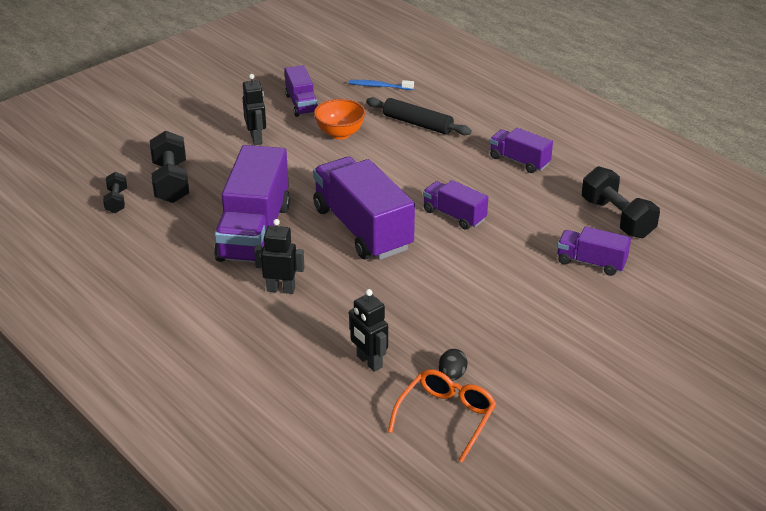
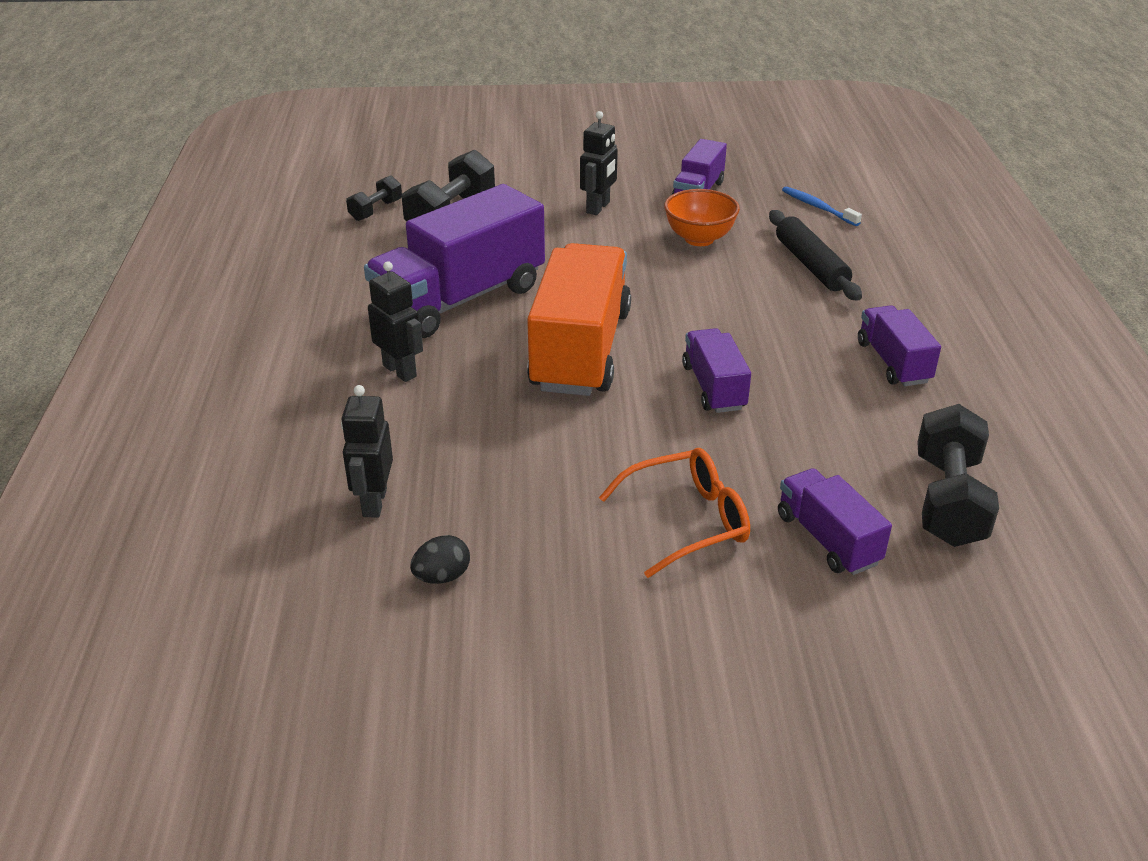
camera: 40 degrees right, 0 degrees up
(362, 229) = (580, 350): purple truck -> orange truck
(446, 417) = (363, 624): orange glasses -> orange glasses (688, 521)

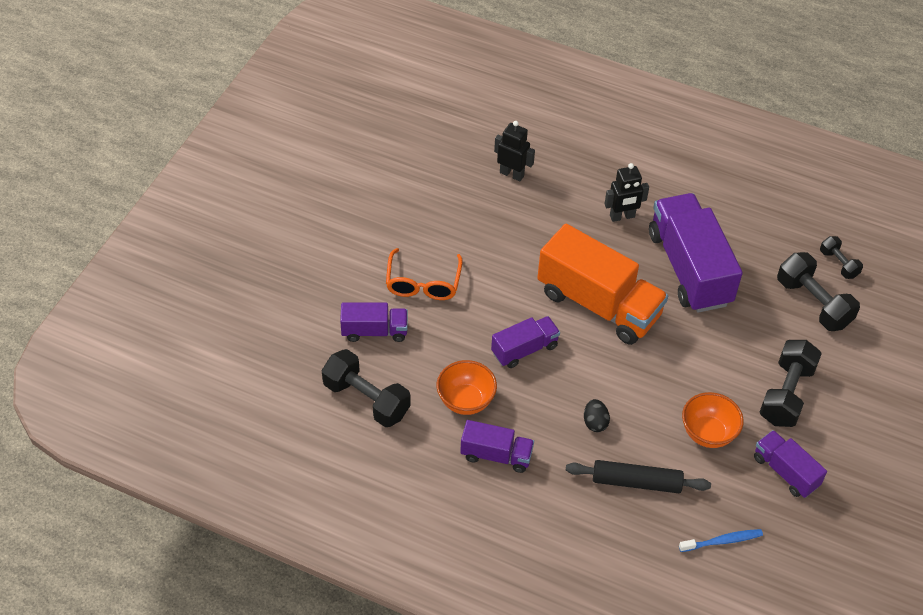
camera: 115 degrees right, 15 degrees up
(442, 577) = (445, 182): black egg -> black egg (595, 422)
(598, 208) = (786, 394): black robot -> black dumbbell
(714, 387) = (524, 349): purple truck -> purple truck turned 45 degrees counterclockwise
(846, 410) = (466, 401): none -> orange bowl

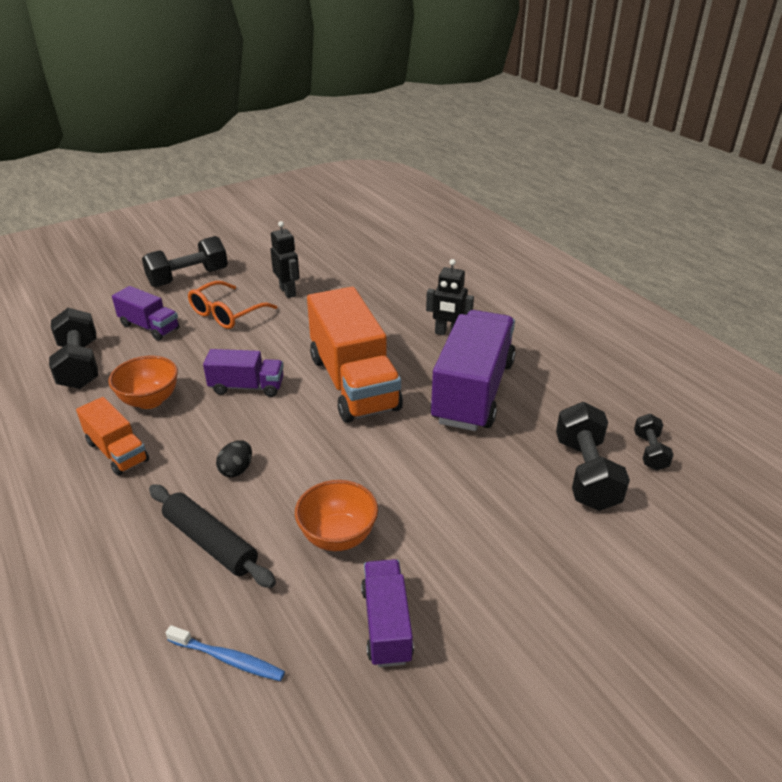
camera: 35 degrees right, 15 degrees down
(496, 455) = (117, 451): purple truck -> orange truck
(512, 174) = (383, 278): black robot -> black robot (288, 292)
(786, 394) = (469, 543): black dumbbell -> black dumbbell (188, 278)

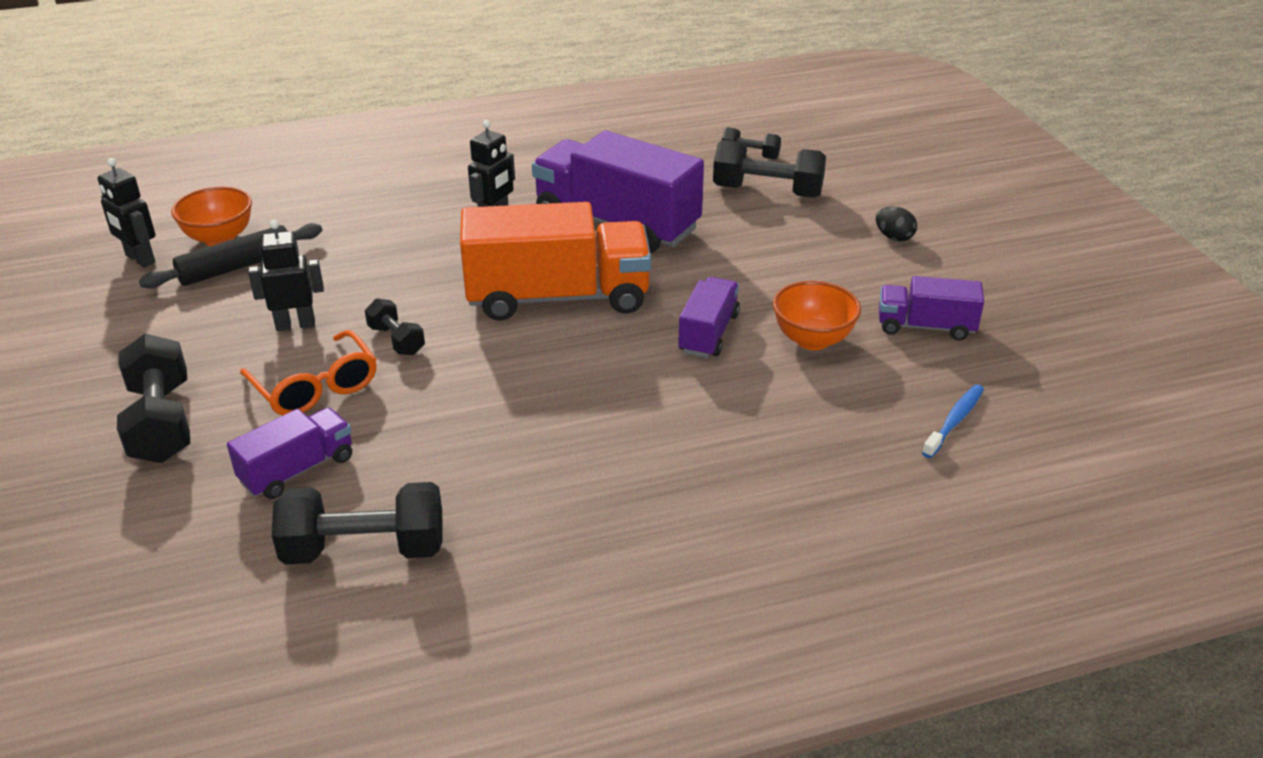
camera: 75 degrees left, 0 degrees up
(117, 451) = (610, 501): orange truck -> none
(150, 400) = (506, 470): orange bowl -> orange bowl (219, 238)
(210, 542) = (800, 425): black rolling pin -> black rolling pin (236, 267)
(236, 470) = (686, 399): black egg -> black egg (894, 237)
(247, 387) = (521, 380): purple truck -> purple truck (708, 333)
(281, 329) = (396, 340): none -> black dumbbell
(338, 230) = (140, 259): none -> black robot

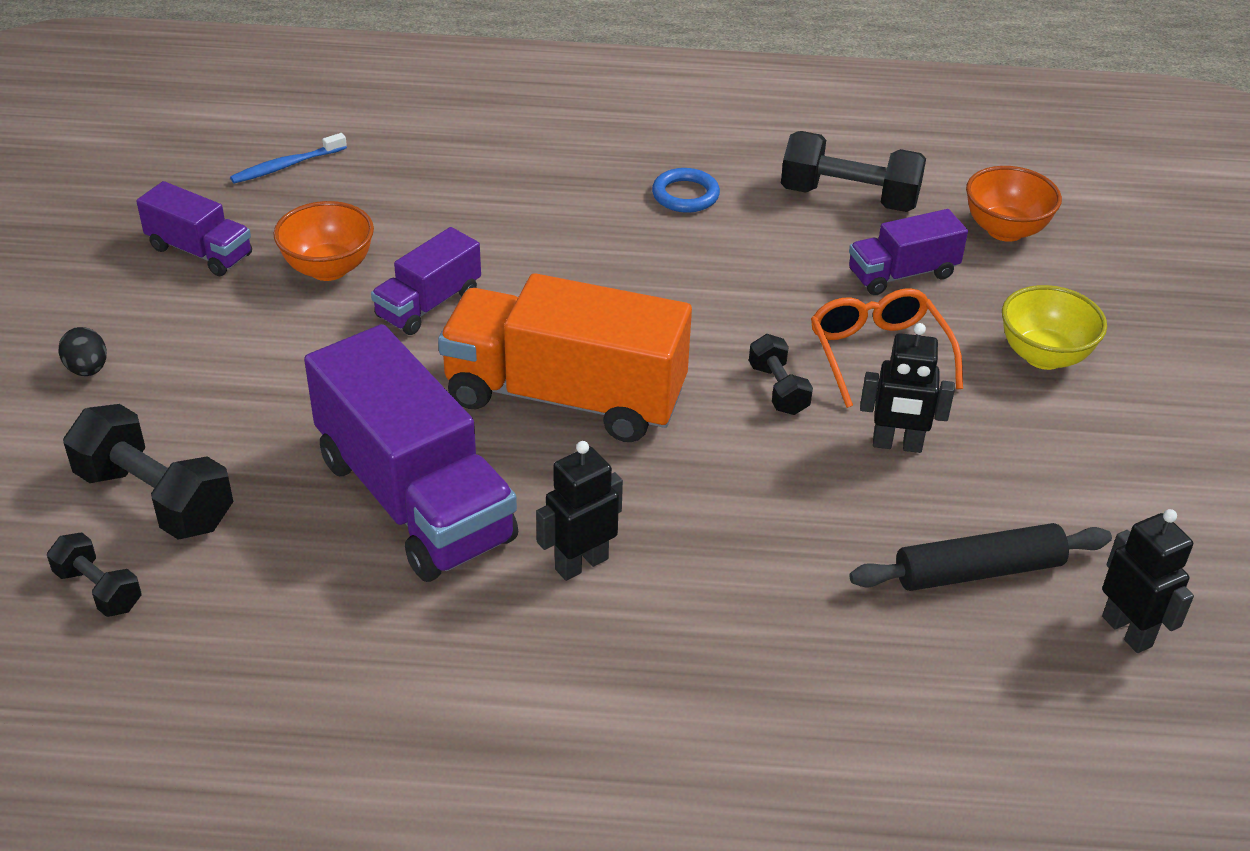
camera: 160 degrees left, 5 degrees up
(162, 422) = (1043, 356): black dumbbell -> yellow bowl
(219, 238) = (1009, 644): orange bowl -> orange bowl (1005, 230)
(546, 501) = (685, 195): none -> blue ring

